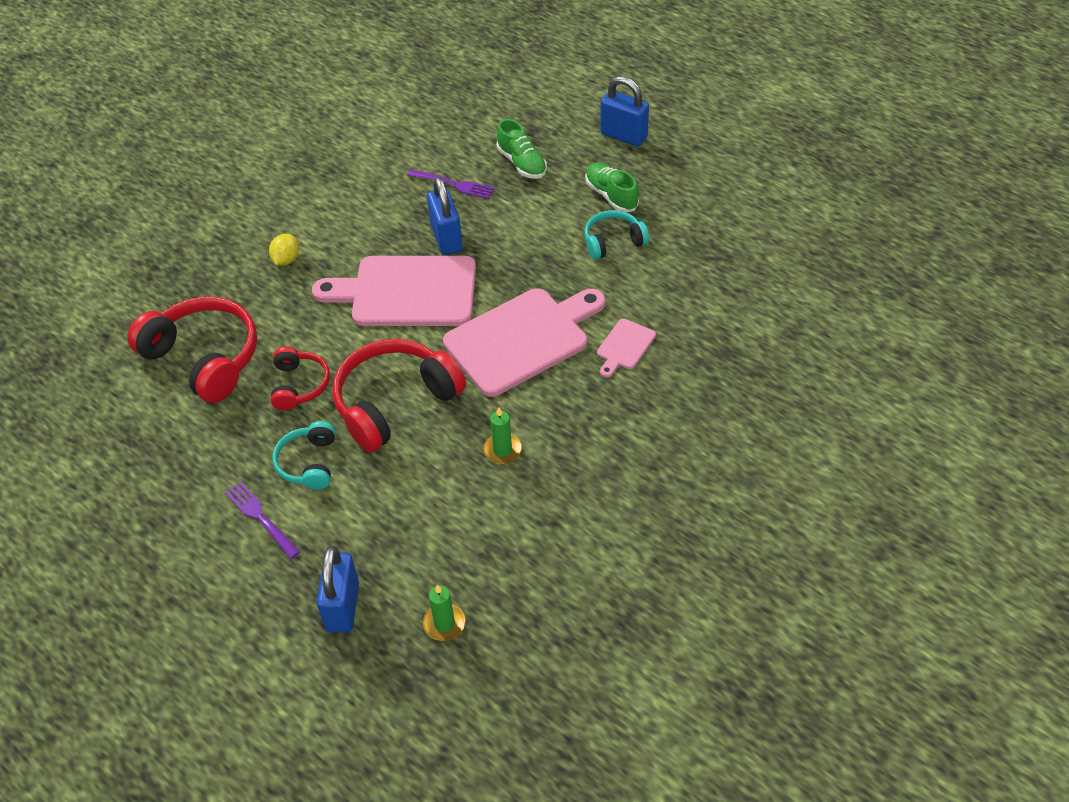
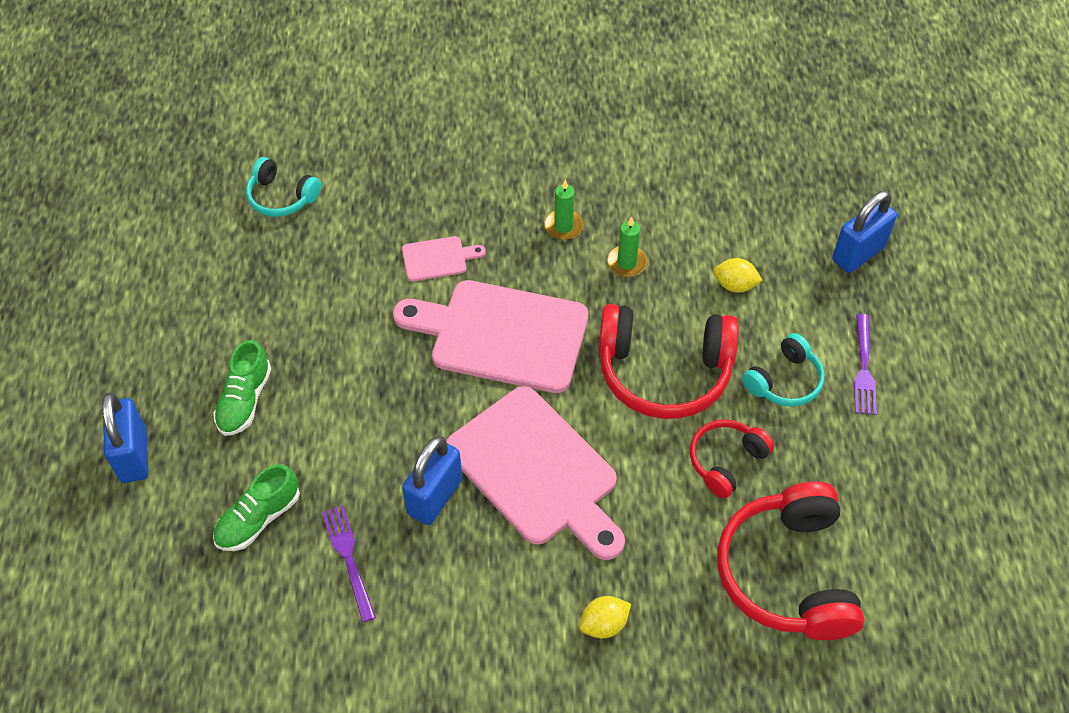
camera: 135 degrees left, 5 degrees up
(410, 500) = (735, 285): none -> yellow lemon
(444, 623) = (797, 189): green candle -> green candle (563, 226)
(522, 163) = (258, 519): green shoe -> green shoe turned 150 degrees counterclockwise
(613, 241) = (312, 353): turquoise headphones -> turquoise headphones (281, 197)

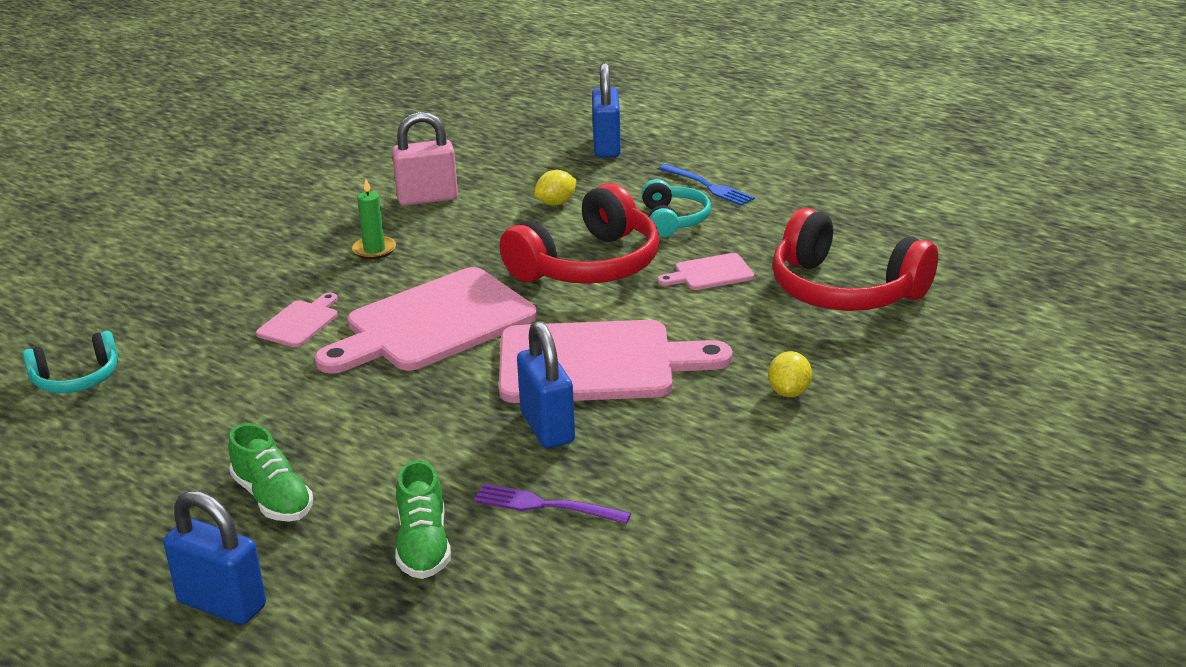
camera: 50 degrees left, 25 degrees down
(627, 263) = (459, 237): green candle -> none
(663, 201) = (427, 198): none -> pink padlock
(726, 461) = (710, 273): red headphones -> pink cutting board
(863, 368) = (708, 186): purple fork -> blue fork

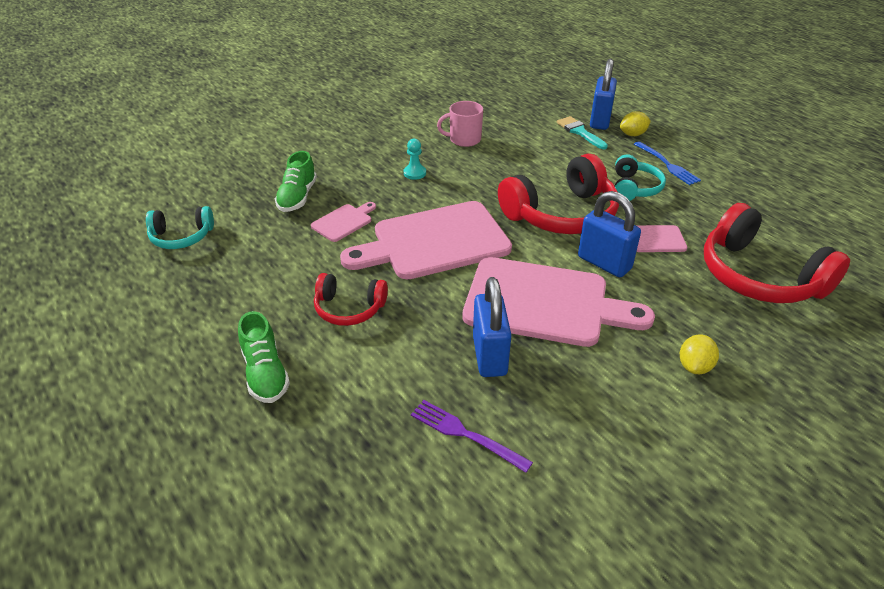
camera: 15 degrees right, 10 degrees up
(222, 604) = (187, 468): blue padlock -> blue padlock (604, 263)
(351, 414) = (349, 308): none -> red headphones
(374, 250) = (414, 173): green candle -> turquoise pawn
(423, 545) = (357, 450): green shoe -> green shoe (297, 197)
(427, 198) = (464, 139): pink padlock -> pink mug
(556, 203) = (552, 159): yellow lemon -> yellow lemon (632, 134)
(583, 165) = (580, 132): none -> turquoise brush

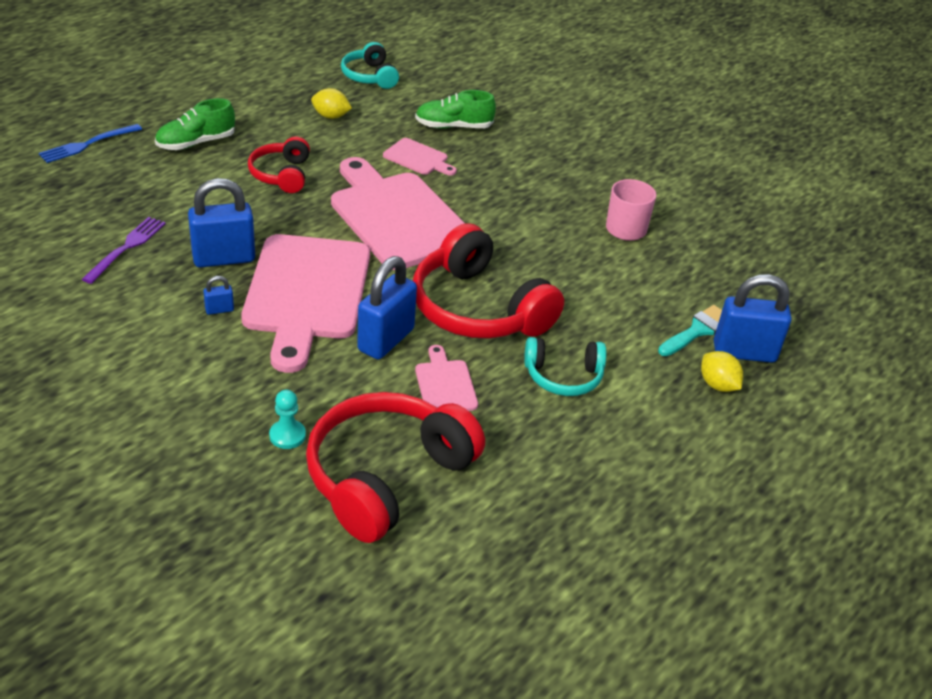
camera: 75 degrees right, 0 degrees up
(414, 173) = (529, 196): turquoise pawn -> turquoise pawn (287, 435)
(571, 361) = (219, 310): none -> blue padlock
(667, 164) = (642, 415): blue fork -> blue fork (88, 144)
(694, 366) = (216, 398): yellow lemon -> yellow lemon (331, 116)

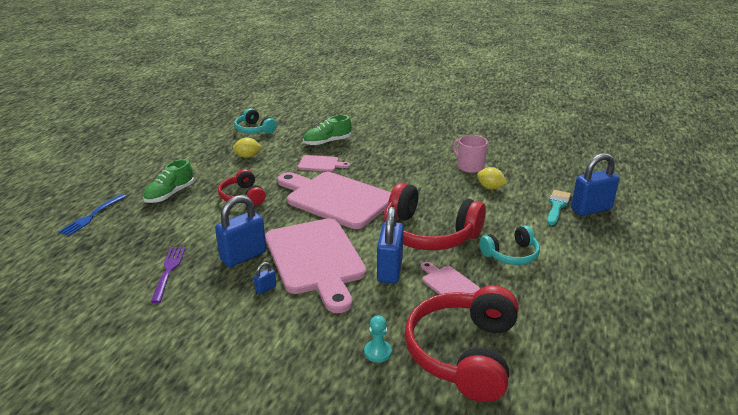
camera: 20 degrees left, 10 degrees down
(717, 385) = (595, 230): yellow lemon -> yellow lemon (490, 187)

